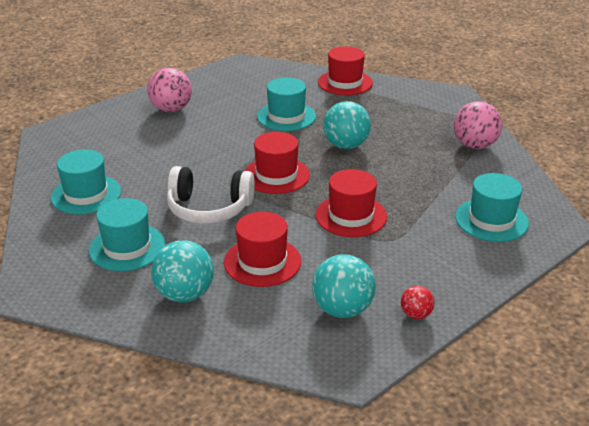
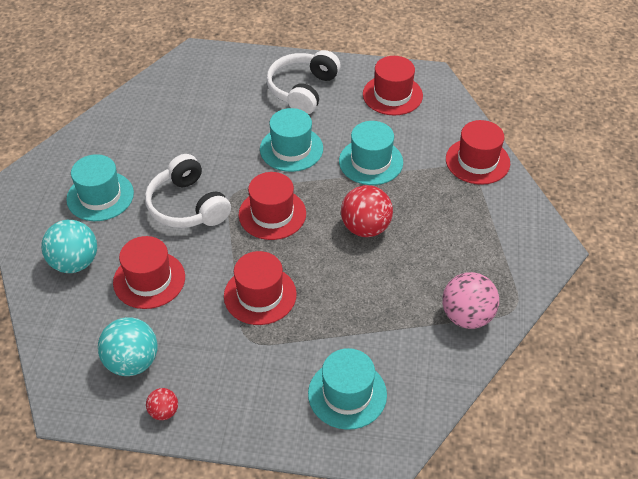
camera: 50 degrees right, 15 degrees up
(86, 194) = (141, 130): turquoise hat -> turquoise hat (291, 149)
(171, 109) = (302, 90): pink ball -> white headphones
(236, 82) = (392, 95): none -> red hat
(346, 145) = (365, 228): turquoise ball -> red ball

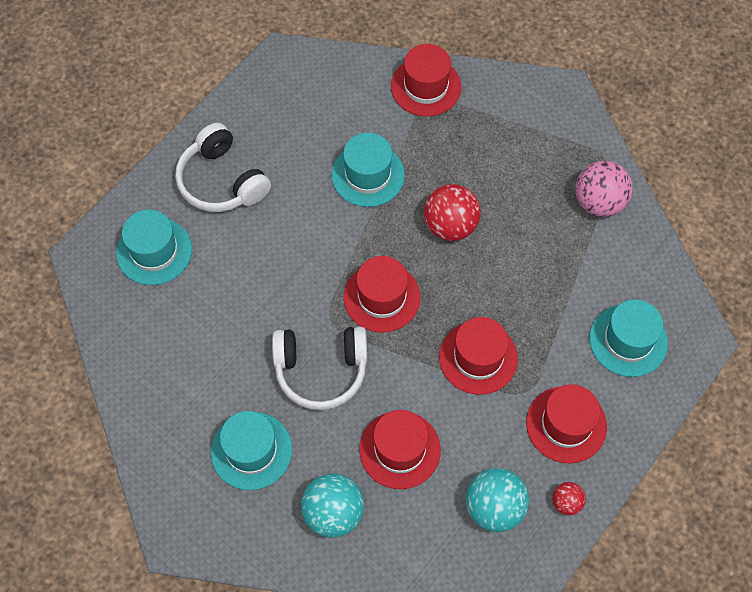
camera: 60 degrees left, 15 degrees up
(291, 149) = (302, 235): turquoise hat -> turquoise hat (154, 251)
(392, 95) = (287, 105): red hat -> red hat (566, 424)

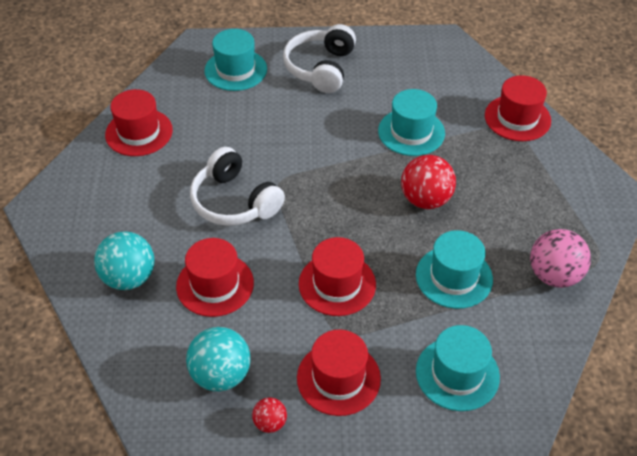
camera: 50 degrees right, 15 degrees down
(251, 450) = (137, 204): turquoise hat -> turquoise hat (454, 277)
(382, 297) = (325, 198): red hat -> red hat (139, 132)

